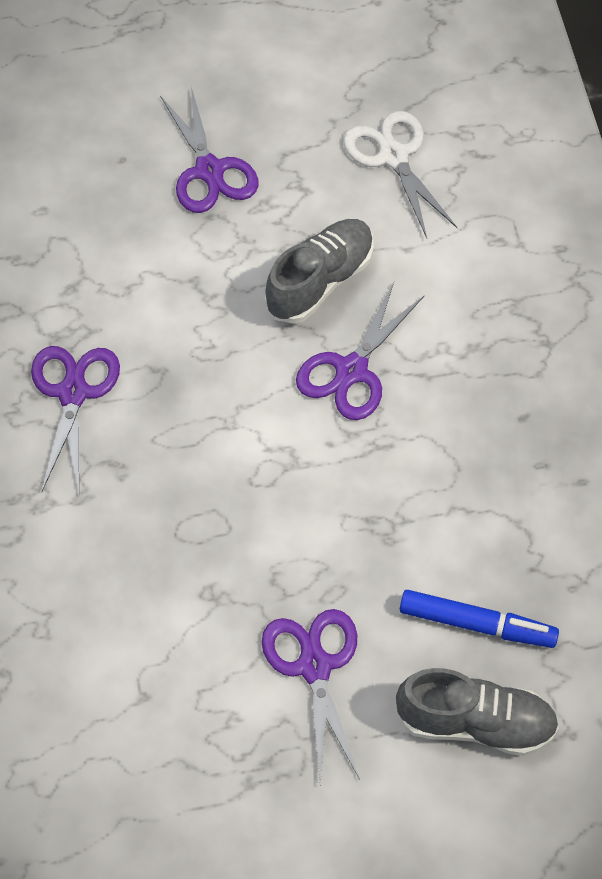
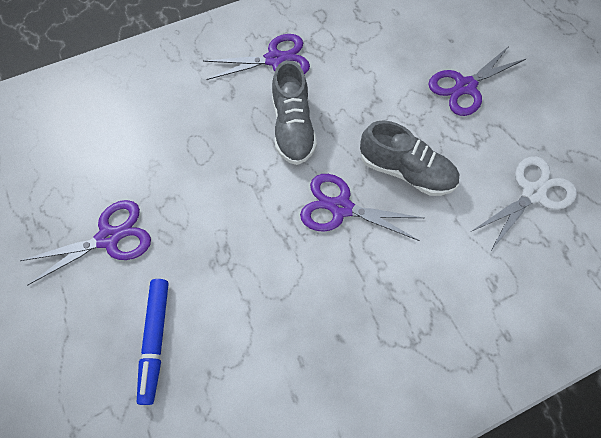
camera: 75 degrees right, 5 degrees up
(475, 723) = (76, 356): grey shoe -> grey shoe (293, 128)

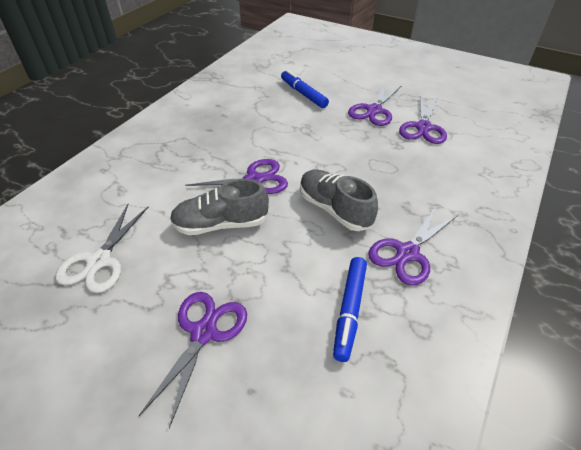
camera: 145 degrees right, 20 degrees down
(94, 172) = (423, 127): none -> purple scissors
(355, 47) = (350, 310): none -> blue marker

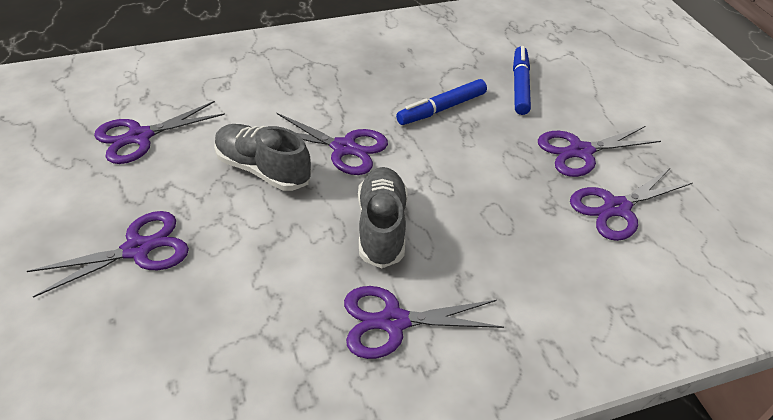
camera: 40 degrees right, 0 degrees up
(99, 261) = (140, 137): white scissors -> purple scissors
(350, 310) = (266, 327): blue marker -> blue marker (442, 109)

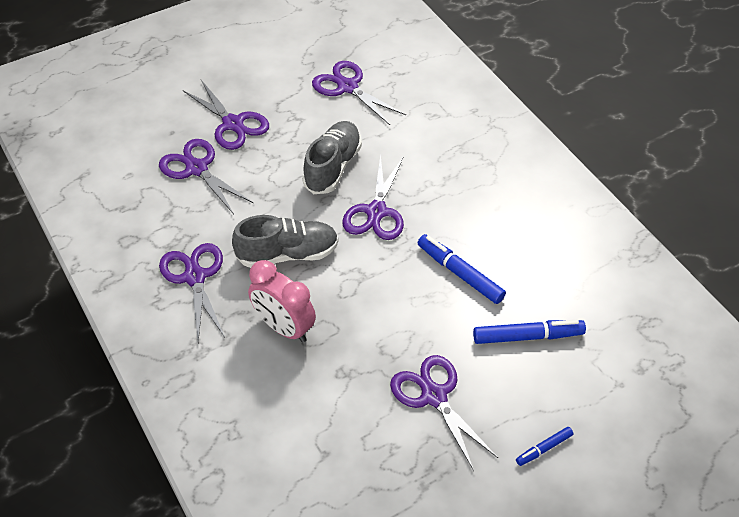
camera: 80 degrees right, 5 degrees up
(487, 245) = (284, 327): none -> pink clock
(616, 208) = (358, 428): purple scissors -> purple scissors (196, 169)
(633, 101) = (544, 449): none -> blue marker

